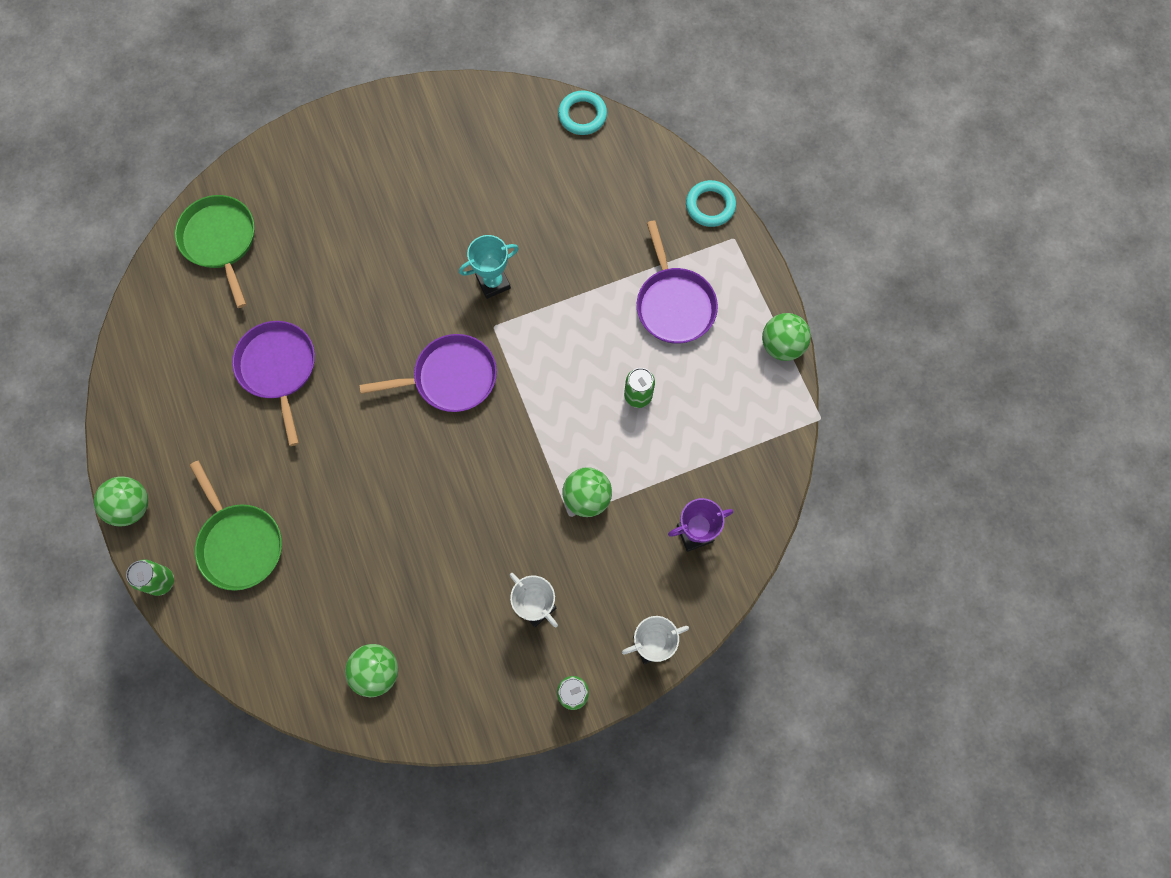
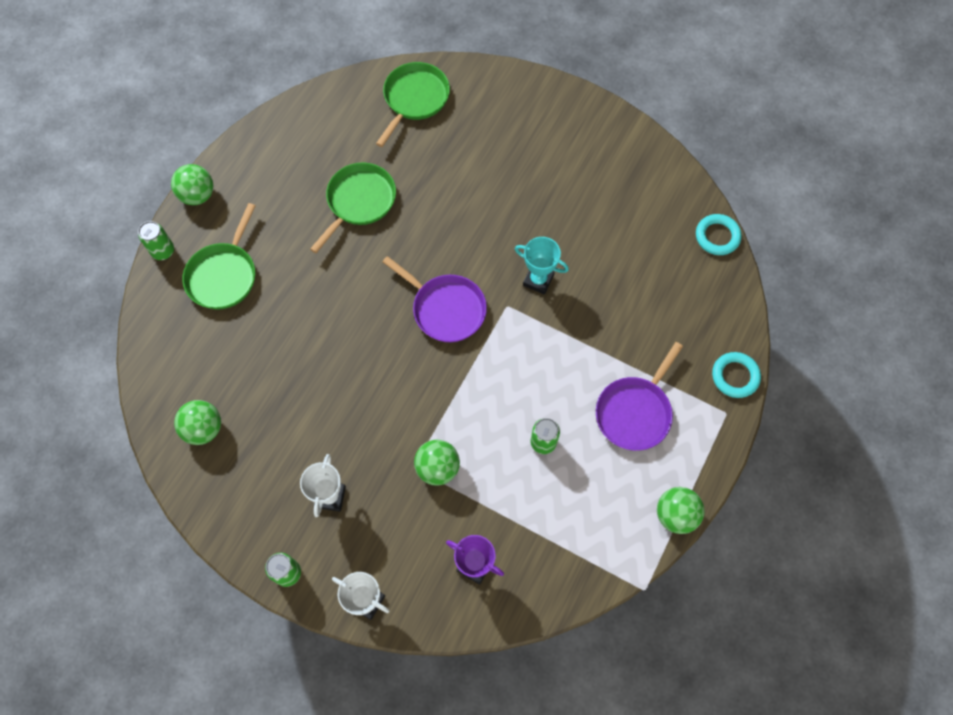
camera: 50 degrees right, 5 degrees down
(278, 369) = (359, 202): purple pan -> green pan

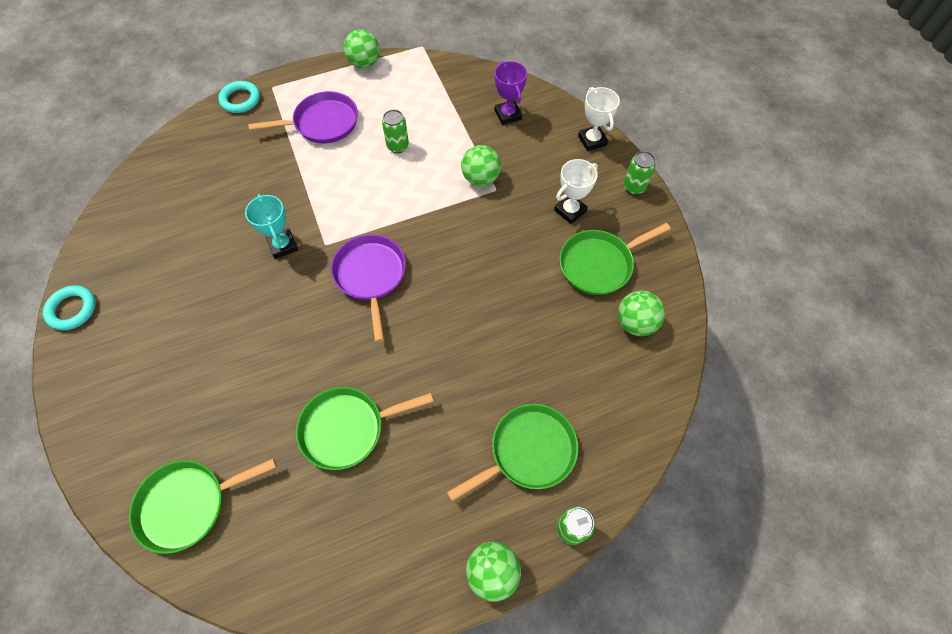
camera: 140 degrees left, 5 degrees down
(268, 461) = (599, 264): none -> green pan
(717, 236) = (131, 181): turquoise ring -> turquoise ring (72, 309)

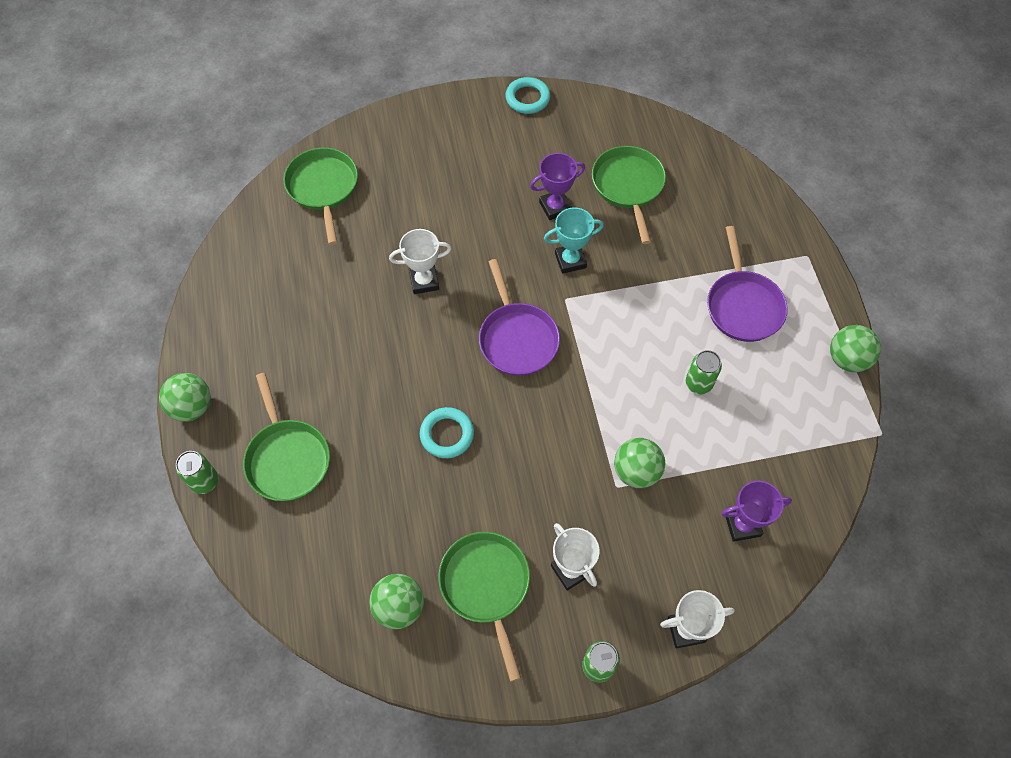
camera: 100 degrees right, 0 degrees up
(220, 265) = (555, 207): none -> purple trophy
(240, 100) = (787, 224): turquoise ring -> turquoise ring (447, 434)
(313, 367) = (424, 281): none -> white trophy
(347, 428) = (355, 305): green pan -> green pan (628, 186)
(371, 276) = (517, 338): purple pan -> purple pan turned 75 degrees clockwise

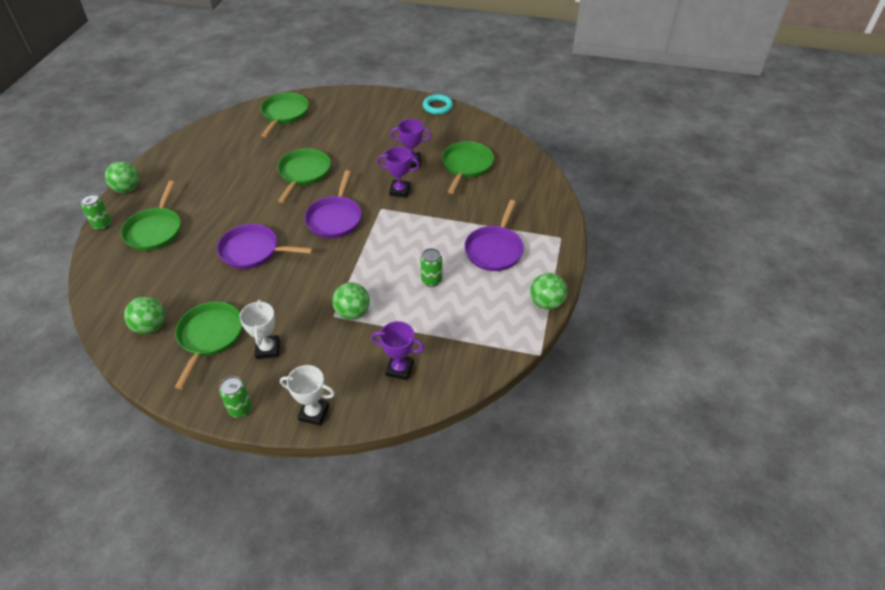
camera: 25 degrees right, 15 degrees down
(424, 281) = (304, 173): white trophy -> green pan
(447, 434) = (253, 251): turquoise ring -> purple pan
(570, 260) = (400, 191): turquoise trophy -> purple trophy

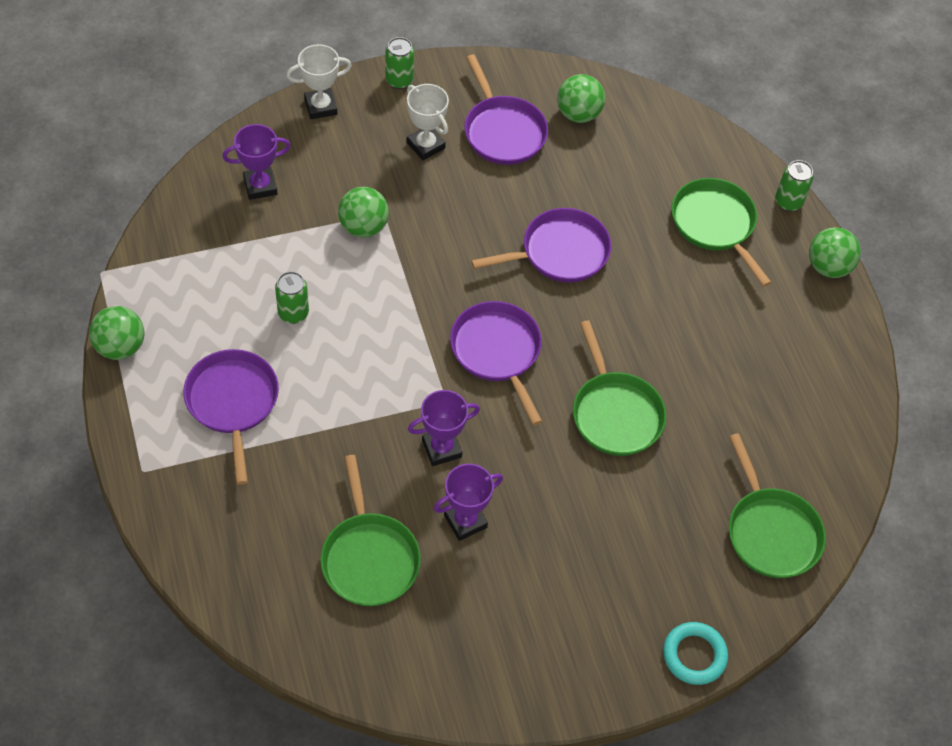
camera: 145 degrees right, 10 degrees up
(210, 336) = (503, 131): green pan -> purple pan
(437, 107) = (518, 698): turquoise ring -> turquoise ring (694, 655)

